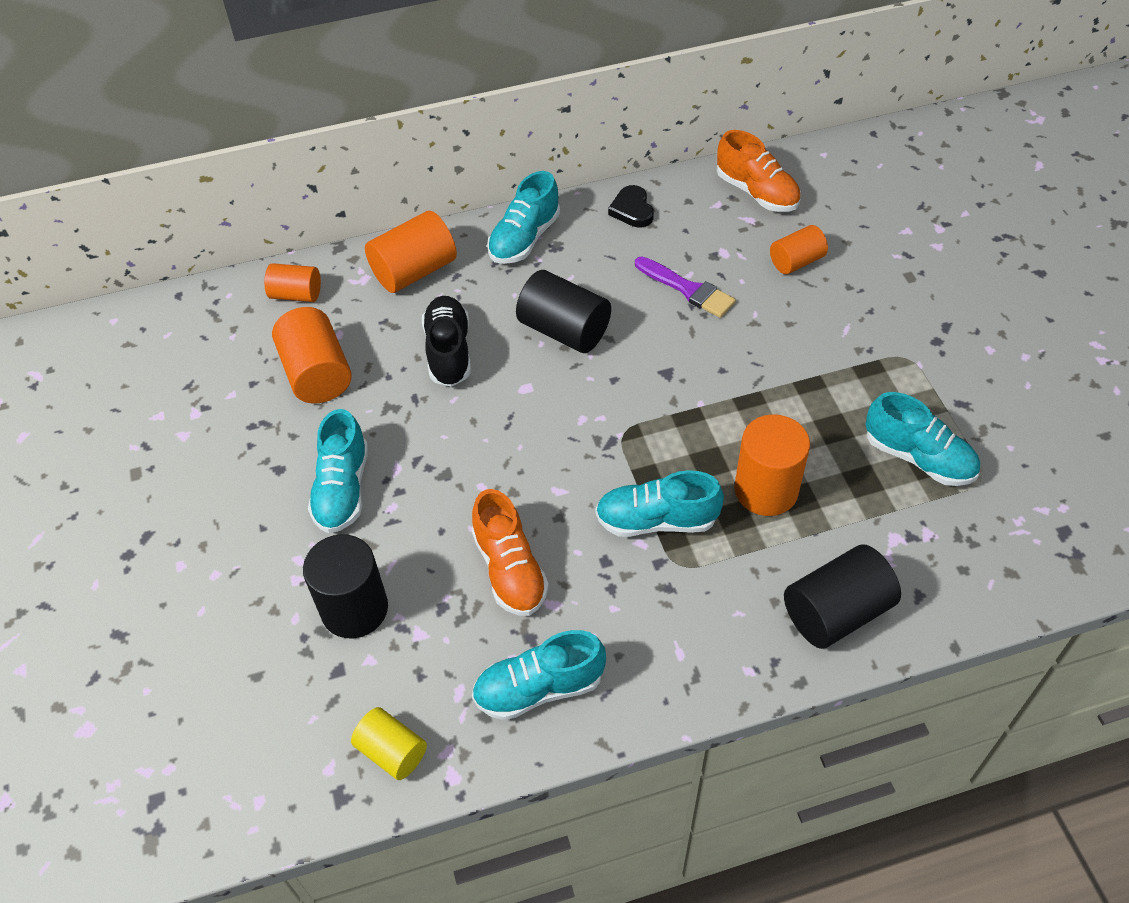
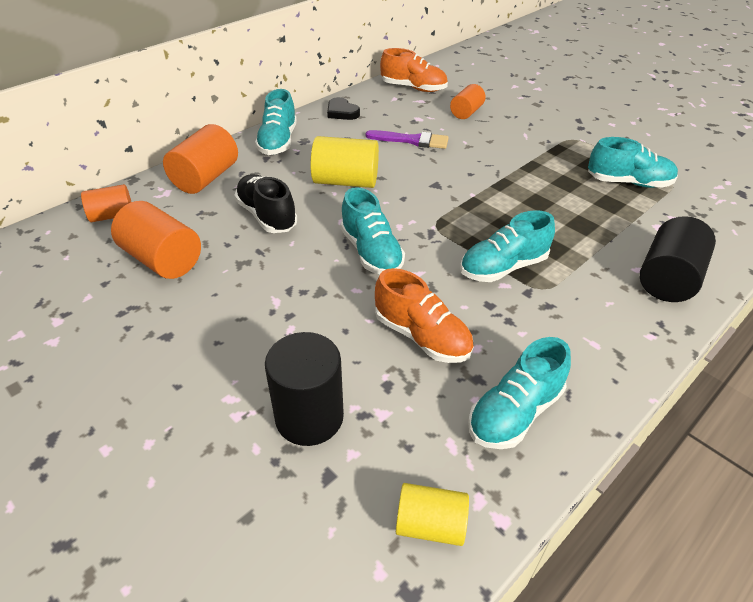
camera: 30 degrees left, 10 degrees down
(342, 489) = (237, 330): turquoise shoe -> turquoise shoe (371, 252)
(564, 330) = (345, 181): black cylinder -> yellow cylinder
(766, 490) = (557, 227): orange cylinder -> none

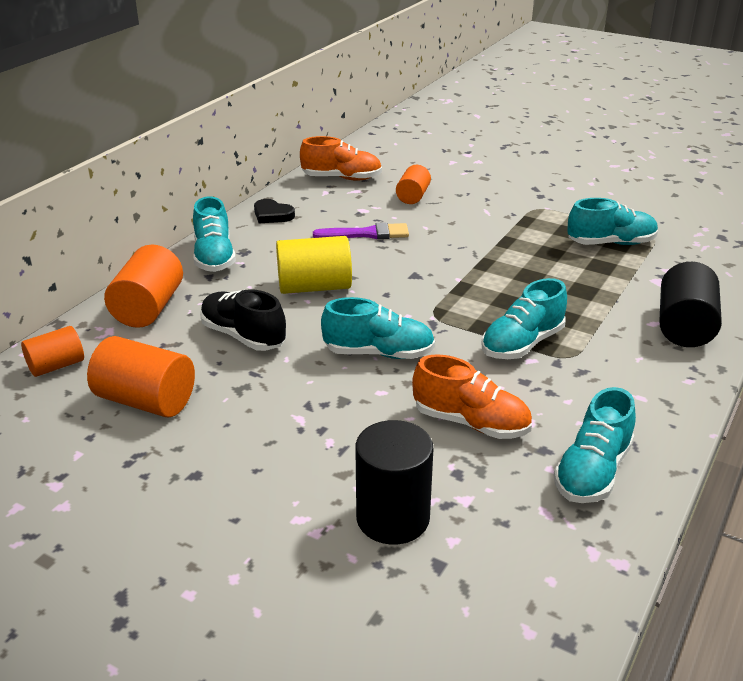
camera: 15 degrees left, 10 degrees down
(371, 252) = (379, 353): turquoise shoe -> turquoise shoe turned 45 degrees counterclockwise
(430, 525) = (557, 582): yellow cylinder -> none

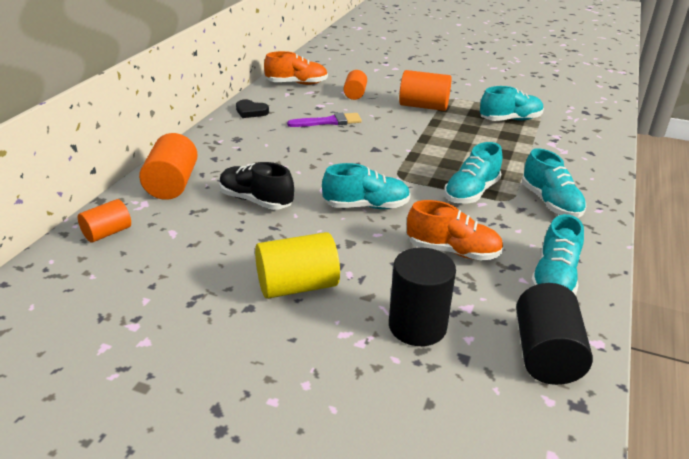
camera: 10 degrees left, 0 degrees up
(146, 401) = (191, 254): orange cylinder -> orange cylinder (423, 106)
(214, 257) = (214, 144): turquoise shoe -> turquoise shoe (550, 203)
(314, 287) = (300, 161): yellow cylinder -> yellow cylinder (297, 286)
(684, 327) = (582, 174): black cylinder -> black cylinder (546, 354)

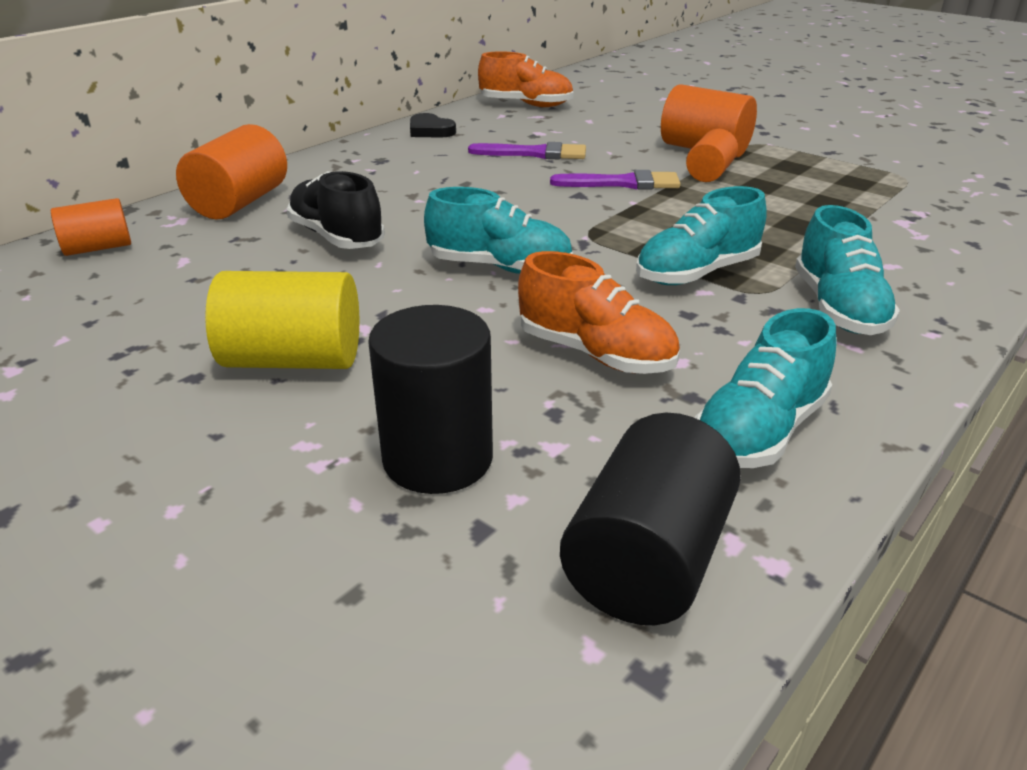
camera: 20 degrees right, 0 degrees up
(355, 94) = (604, 124): orange cylinder -> orange cylinder (709, 173)
(394, 137) = (623, 183): none -> purple brush
(510, 120) = (846, 181): turquoise shoe -> none

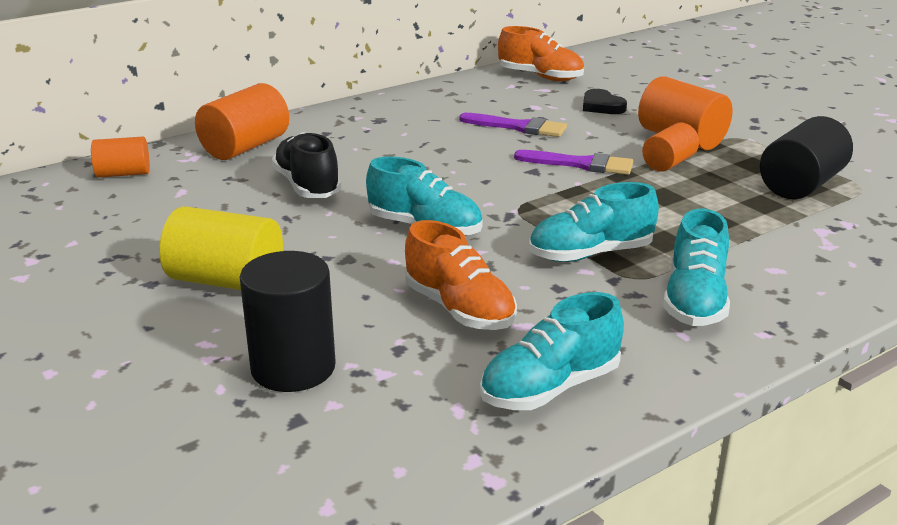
camera: 15 degrees right, 5 degrees down
(430, 131) = (437, 95): black heart -> black heart (602, 106)
(648, 560) = (402, 461): black cylinder -> black cylinder (801, 185)

